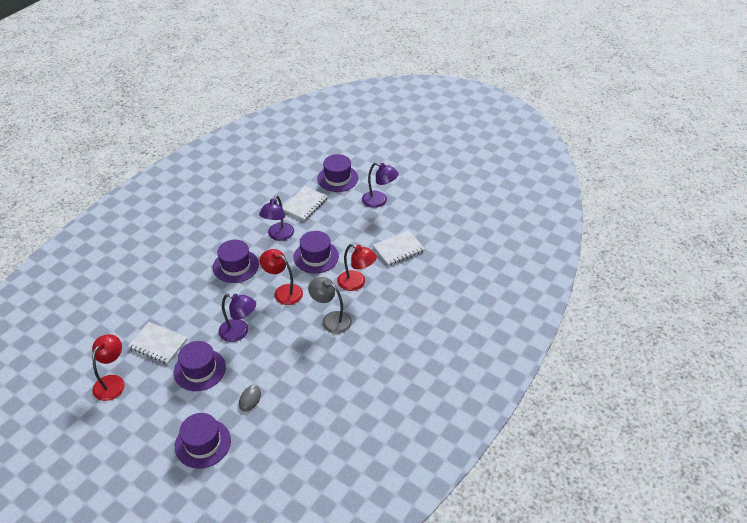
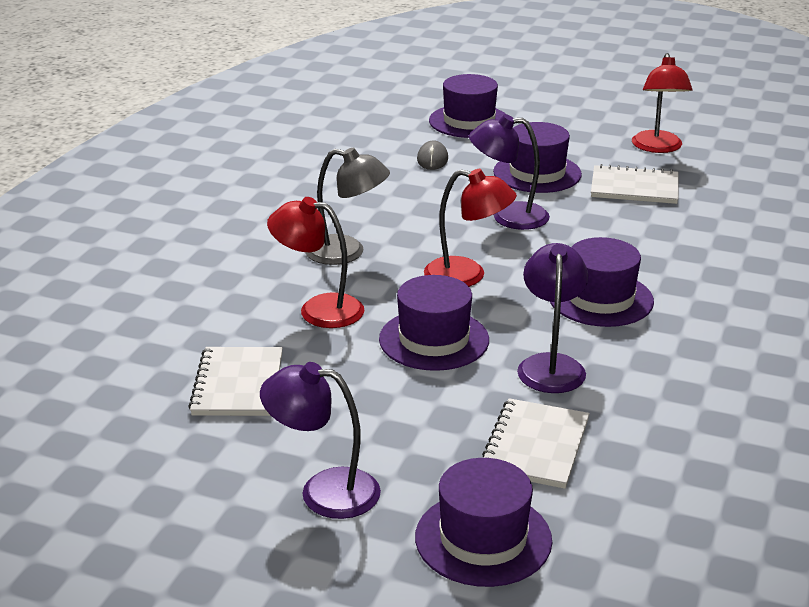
camera: 165 degrees right, 15 degrees down
(398, 249) = (238, 384): white notebook -> white notebook turned 45 degrees counterclockwise

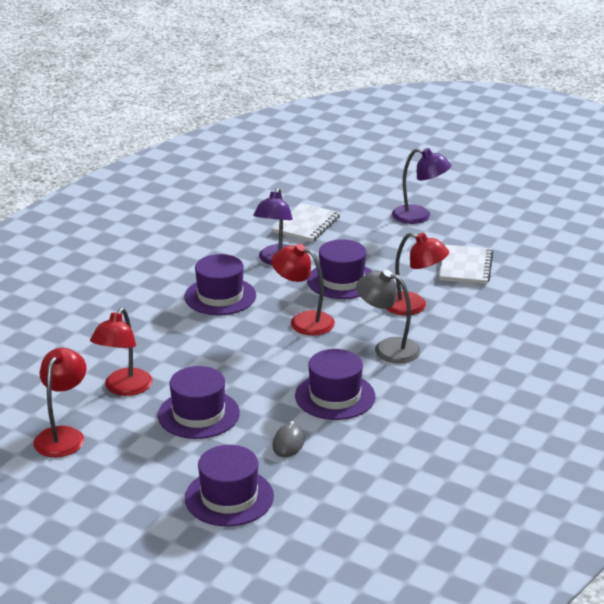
camera: 170 degrees left, 0 degrees up
(483, 539) = (348, 195): purple hat -> purple hat (335, 396)
(508, 216) = (249, 369): purple lamp -> none
(634, 187) = (124, 388): white notebook -> red lamp

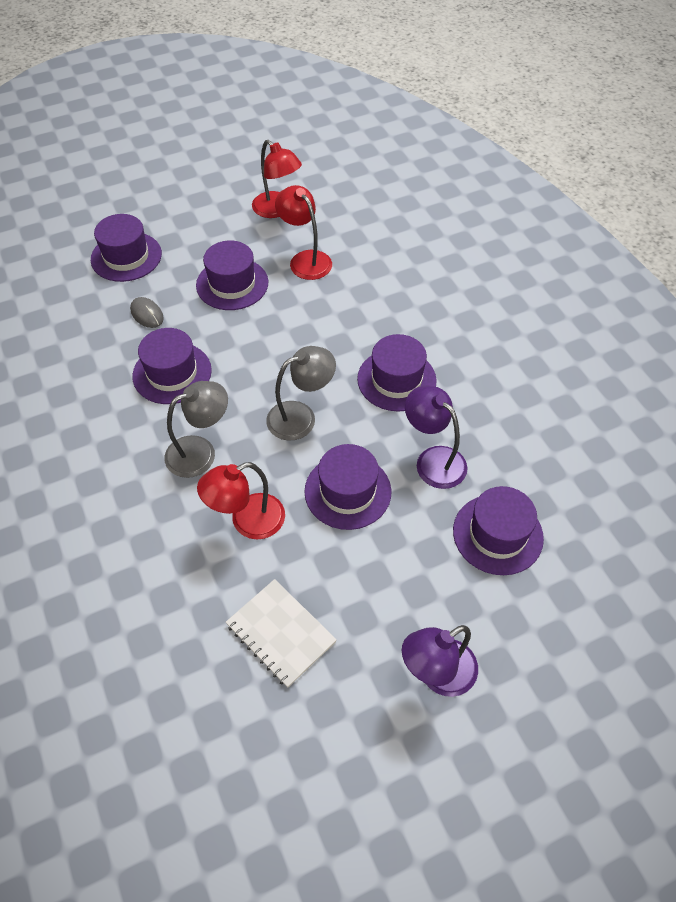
camera: 125 degrees right, 25 degrees up
(303, 321) = (301, 417): red lamp -> grey lamp
(306, 225) = (497, 534): white notebook -> purple hat

